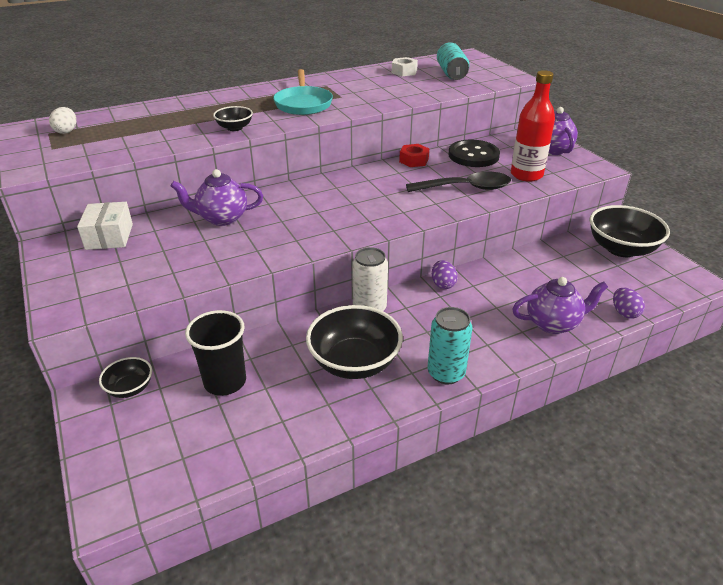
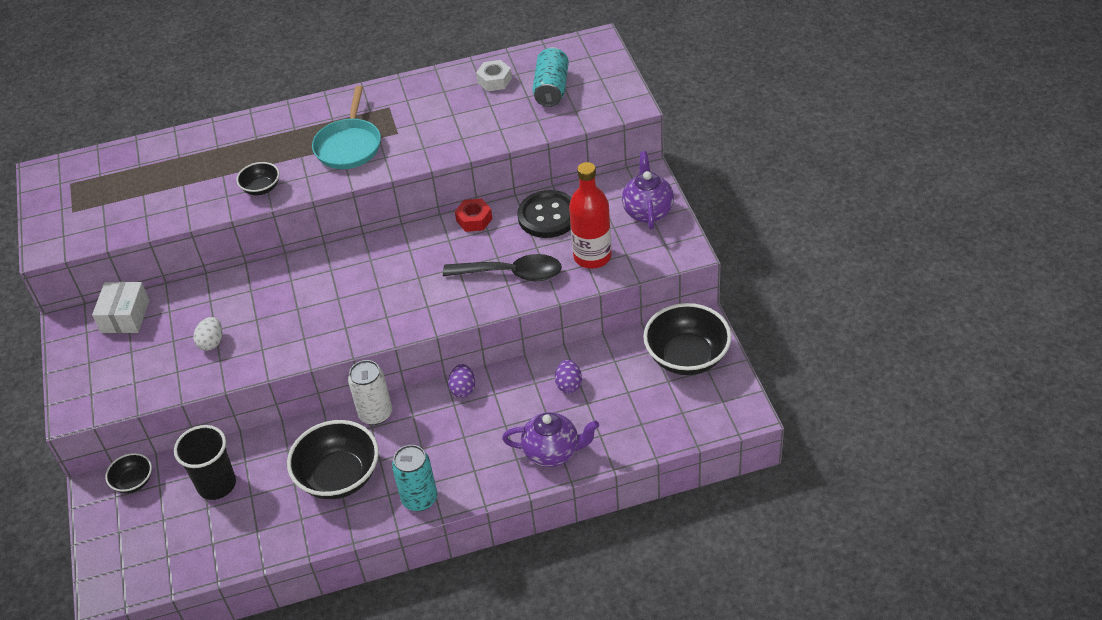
camera: 15 degrees right, 10 degrees up
(66, 131) = (88, 181): white egg -> white egg (212, 342)
(222, 218) = (238, 299): purple teapot -> none
(624, 313) = (634, 447): purple egg -> purple egg (569, 385)

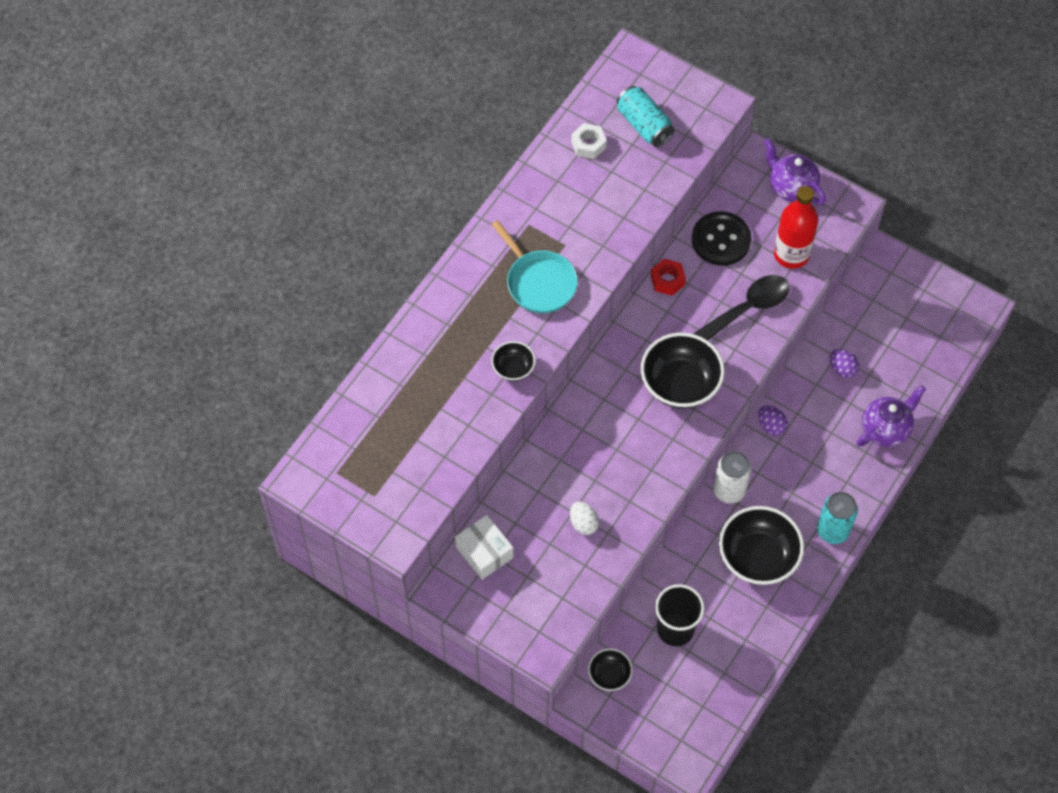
camera: 45 degrees left, 15 degrees up
(687, 357) = (900, 289): black bowl -> black bowl (680, 384)

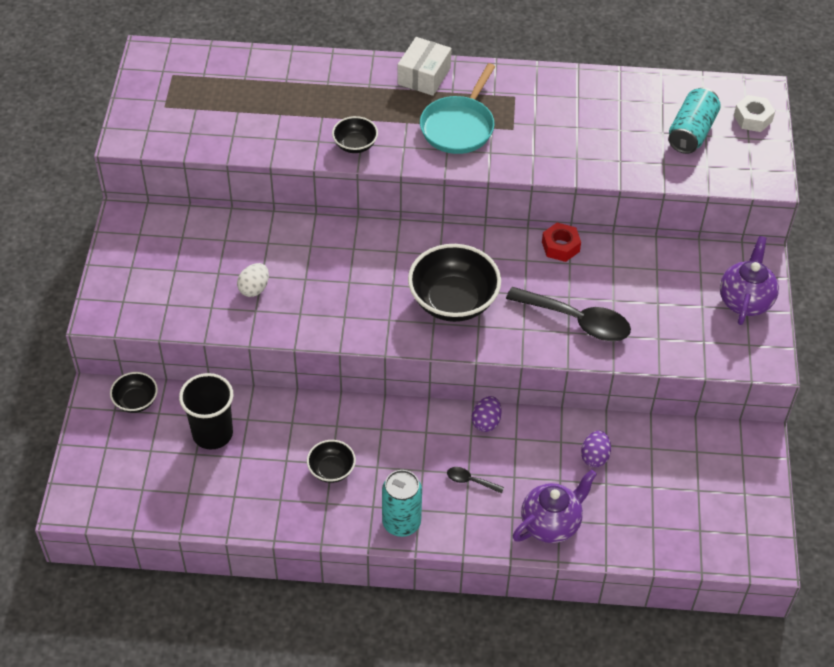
camera: 60 degrees right, 10 degrees down
(484, 552) = (181, 230): white box -> white box (424, 76)
(588, 145) = (635, 102): white nut -> white nut (752, 118)
(721, 240) = (638, 269): black button -> none
(729, 490) = (390, 416): white can -> none
(758, 557) = (331, 470): black bowl -> black bowl, size x0.51
(791, 254) = (667, 331): red bottle -> none
(819, 464) = (470, 481): none -> black spoon
(885, 429) = (551, 524): purple teapot -> purple teapot turned 60 degrees counterclockwise

